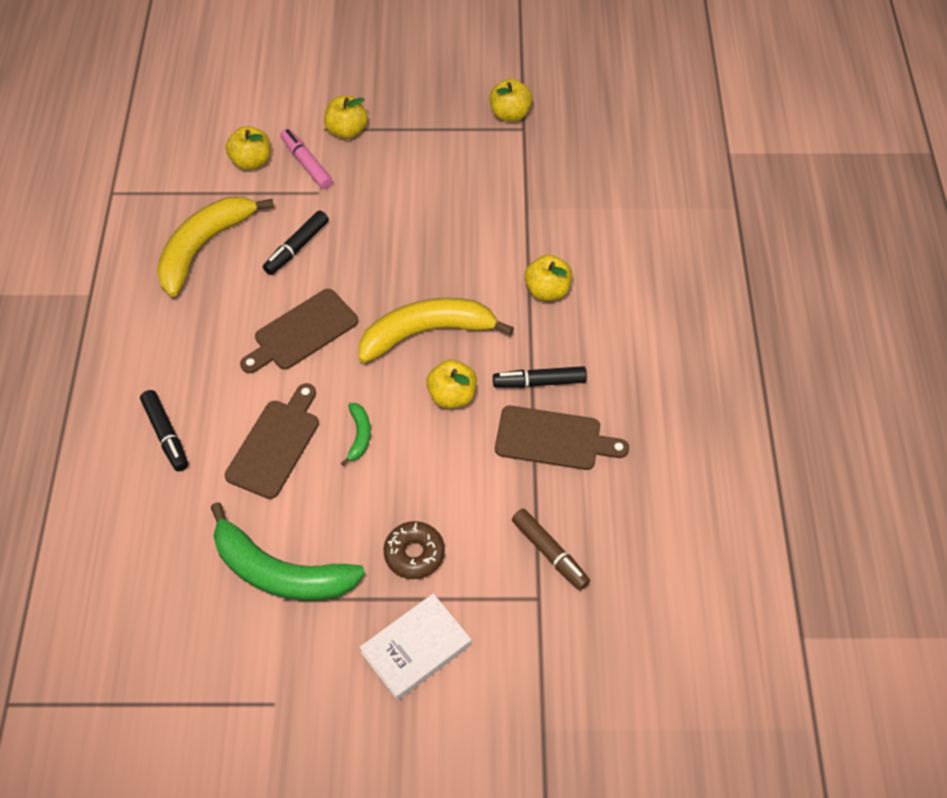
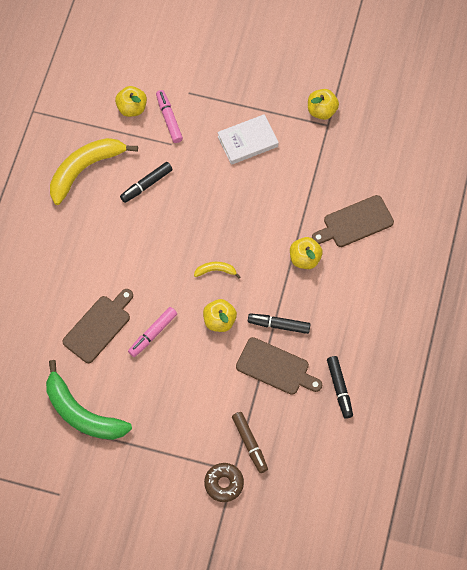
camera: 15 degrees right, 10 degrees up
(166, 435) = (32, 302): black marker -> black marker (339, 388)
(302, 332) = (134, 250): brown cutting board -> brown cutting board (355, 223)
(347, 131) = (203, 98): yellow apple -> none
(359, 436) = (153, 334): green banana -> pink marker
(414, 554) = (166, 422): brown donut -> brown donut (224, 483)
(416, 649) = (151, 483): white book -> white book (247, 141)
(427, 333) = (216, 270): yellow banana -> yellow banana, size x0.44

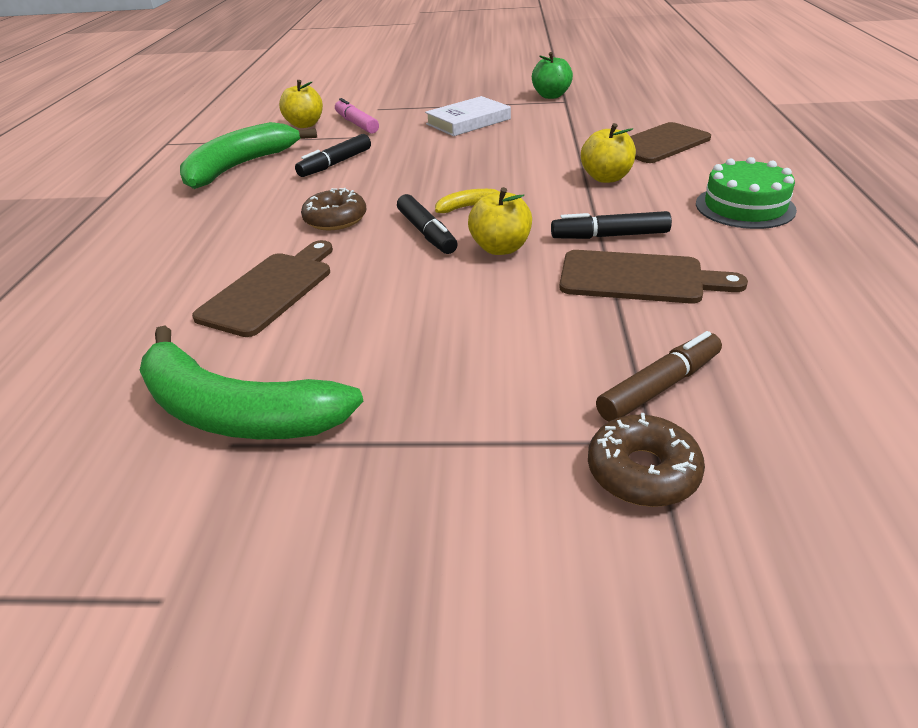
camera: 10 degrees left, 30 degrees down
(85, 169) = (241, 166): yellow banana -> green banana
(138, 262) = (335, 219): none -> brown donut
(153, 334) = (379, 281): pink marker -> none
(250, 443) = (659, 387): brown marker -> brown marker turned 90 degrees counterclockwise
(321, 111) = (551, 96): yellow apple -> green apple
(339, 388) = (781, 280): black marker -> black marker (426, 233)
(363, 316) = (744, 207): none -> green cake

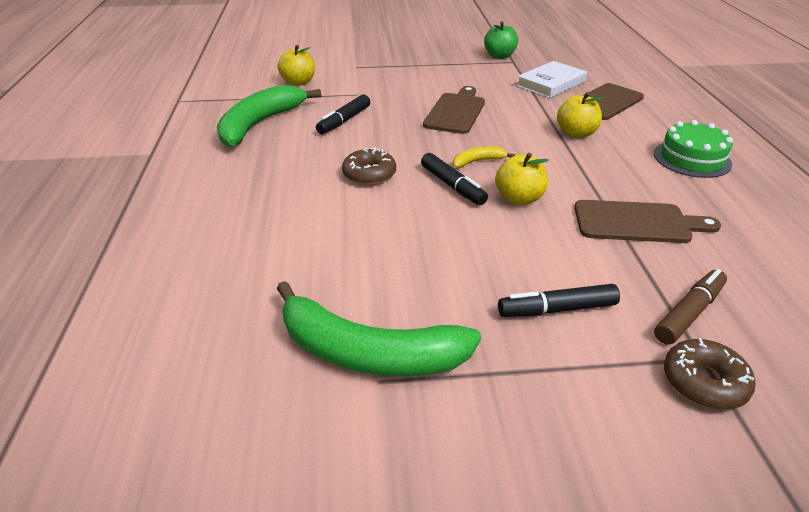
camera: 10 degrees left, 0 degrees up
(270, 290) = (344, 242): brown cutting board -> brown cutting board (456, 112)
(356, 124) = (344, 82): pink marker -> none
(468, 121) = (440, 80): white book -> white book (551, 84)
(609, 236) = (600, 186): black marker -> black marker (557, 309)

